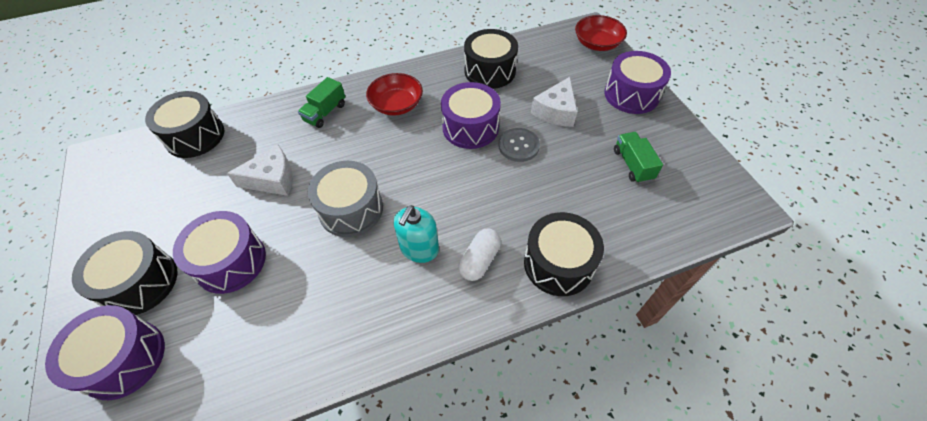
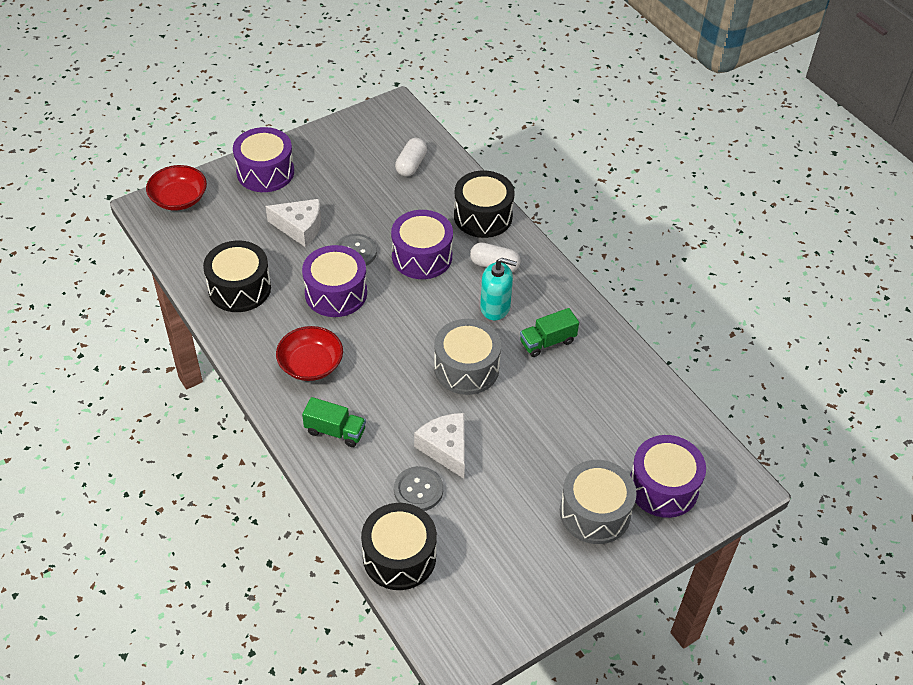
camera: 105 degrees left, 5 degrees down
(140, 282) = (595, 512): black drum -> grey drum
(230, 261) = (551, 446): purple drum -> purple drum (422, 256)
(244, 155) = (418, 490): none -> grey button
(632, 164) = (363, 172): green truck -> green truck (547, 342)
(646, 207) = (411, 165): none -> white capsule

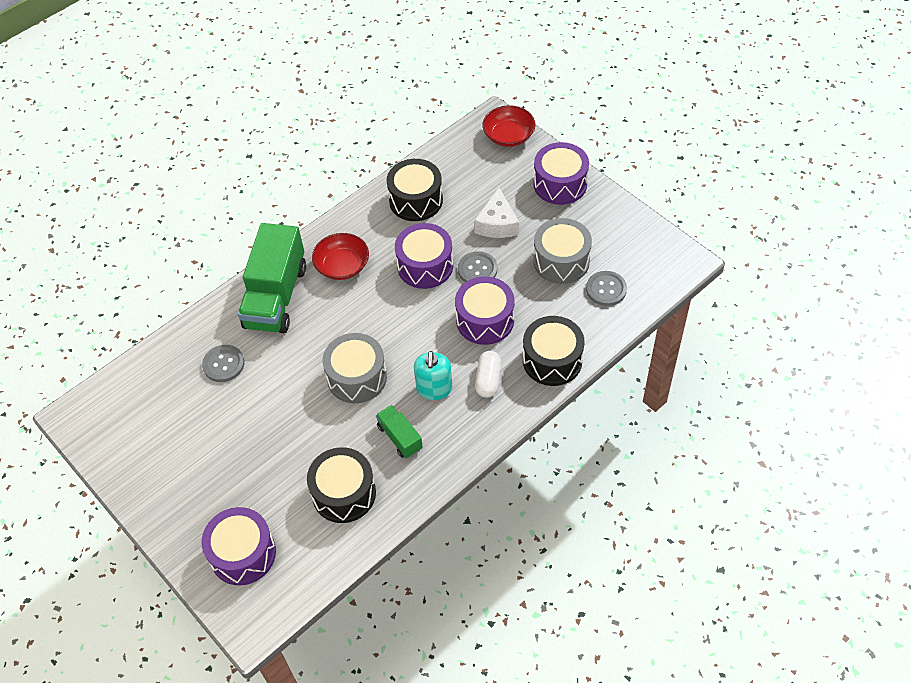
camera: 85 degrees right, 5 degrees up
(335, 431) = (276, 297): green truck -> green truck, size x2.07
(399, 557) = (160, 363): black drum -> black drum (344, 493)
(411, 165) = (606, 289): white capsule -> grey button
(446, 448) = (267, 376): white cheese -> none
(595, 512) = (211, 499): grey drum -> grey drum (561, 261)

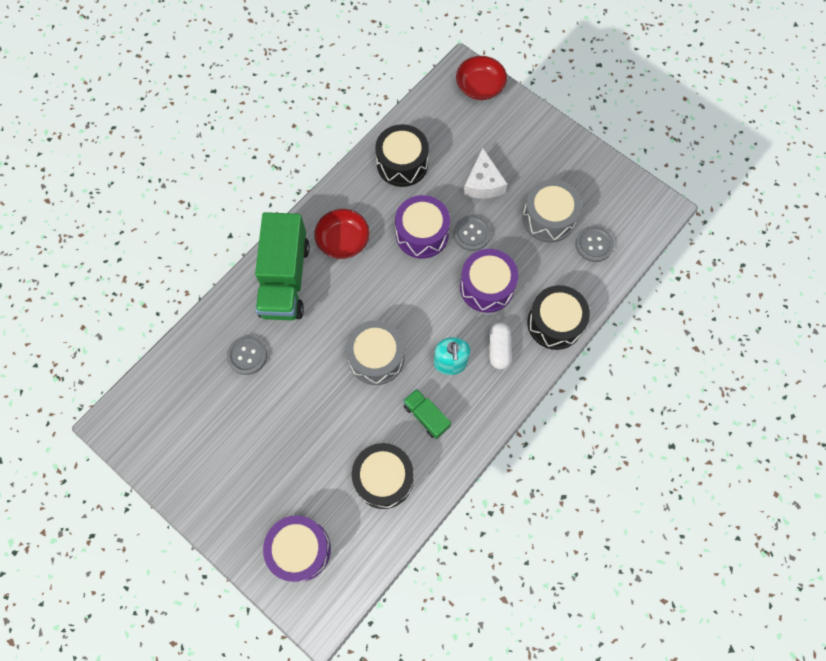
camera: 10 degrees left, 15 degrees up
(560, 184) = (536, 135): purple drum -> none

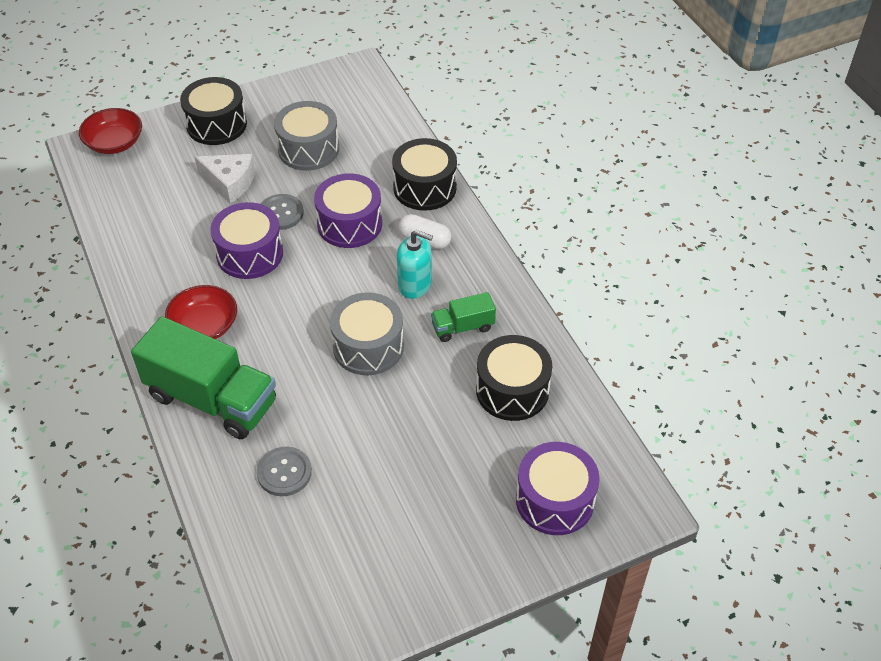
camera: 65 degrees left, 20 degrees down
(402, 164) = (151, 239): black drum -> black drum (216, 124)
(594, 244) = (361, 128): grey button -> none

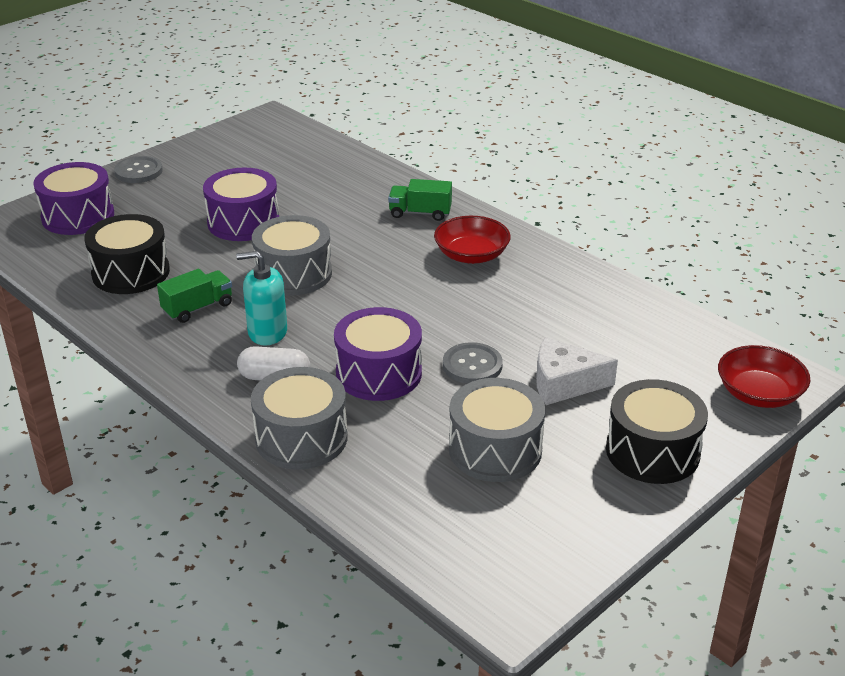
camera: 160 degrees right, 15 degrees down
(212, 399) = (420, 213): green truck -> green truck, size x0.48
(250, 254) = (476, 319): purple drum -> purple drum (243, 222)
(284, 472) = (323, 188): grey button -> grey button (138, 171)
(425, 188) = (301, 438): black drum -> grey drum

